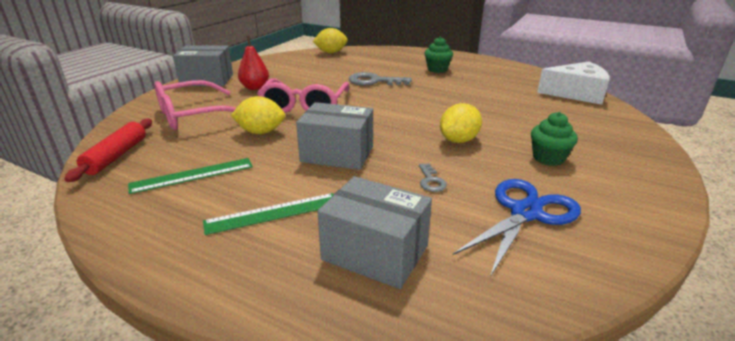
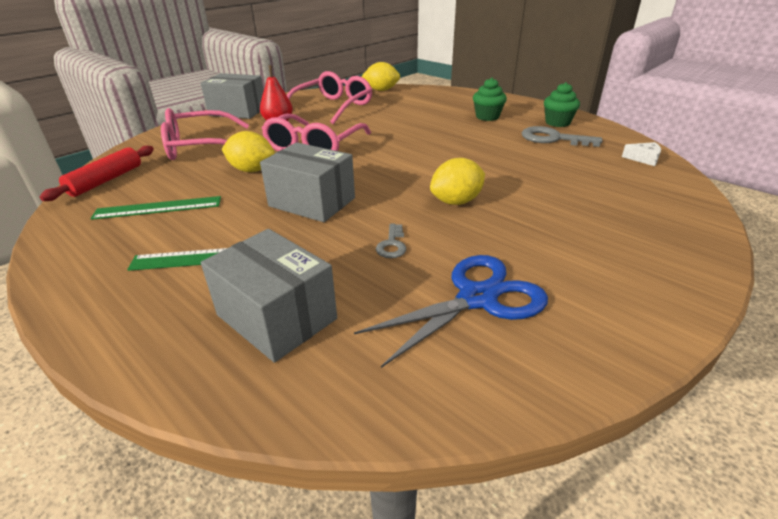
camera: 15 degrees right, 5 degrees up
(297, 70) = (333, 107): none -> pink glasses
(374, 81) = (406, 125): grey key -> grey key (553, 139)
(548, 158) = (551, 235): green cupcake -> green cupcake (557, 123)
(576, 93) = (643, 159): white cheese -> white cheese, size x0.43

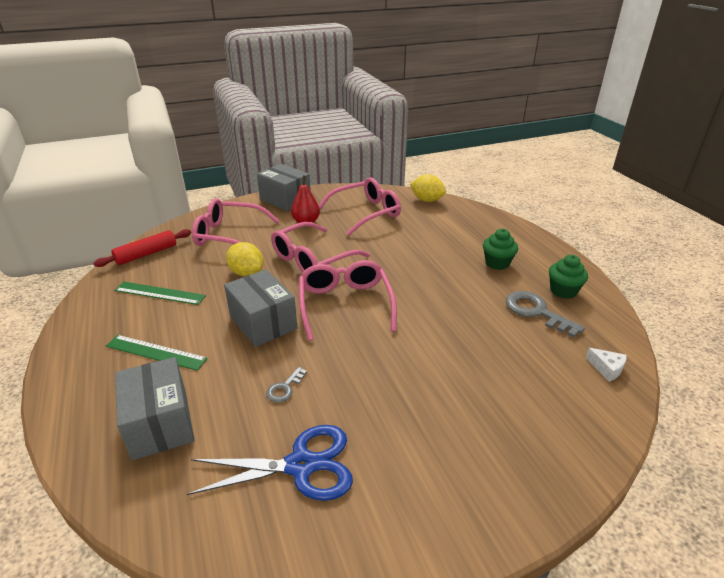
camera: 25 degrees right, 0 degrees up
(384, 170) = (345, 305): none -> pink glasses
(456, 201) = (373, 360): yellow lemon -> none

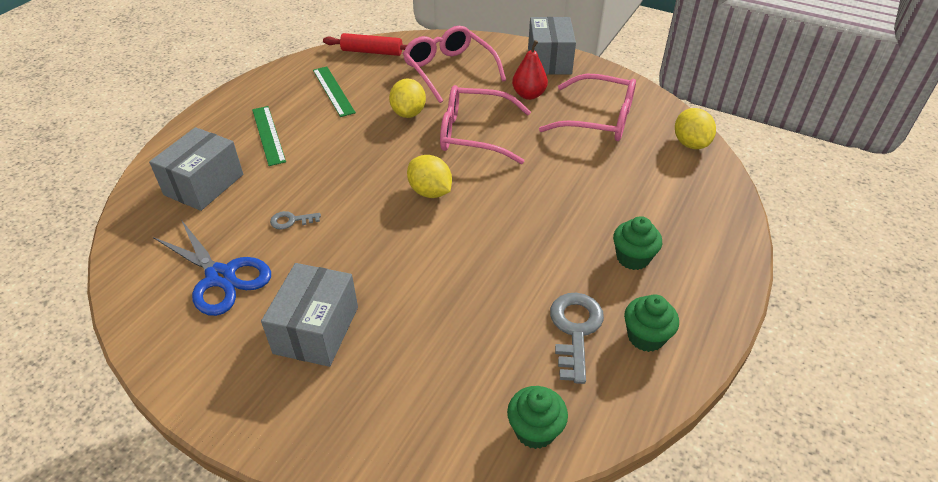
camera: 50 degrees right, 10 degrees up
(263, 322) = (355, 162): grey box -> grey box (316, 330)
(345, 305) = (430, 192): pink glasses -> yellow lemon
(607, 368) = (535, 430): white cheese -> green cupcake

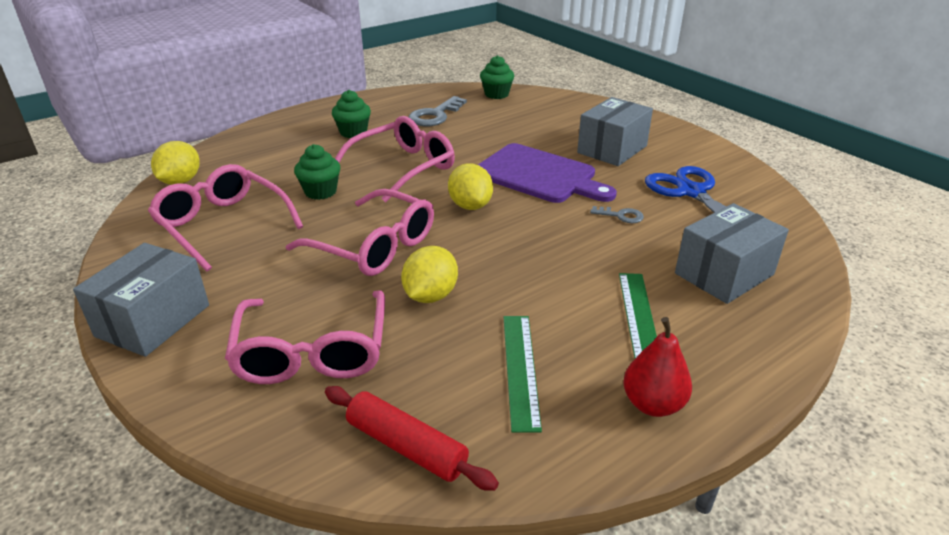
camera: 155 degrees left, 10 degrees down
(386, 252) = (539, 175): none -> purple cutting board
(527, 219) = (403, 168): none -> pink glasses
(529, 95) = (254, 275): red pear -> red pear (652, 404)
(645, 337) = (396, 105): green cupcake -> green cupcake (320, 192)

